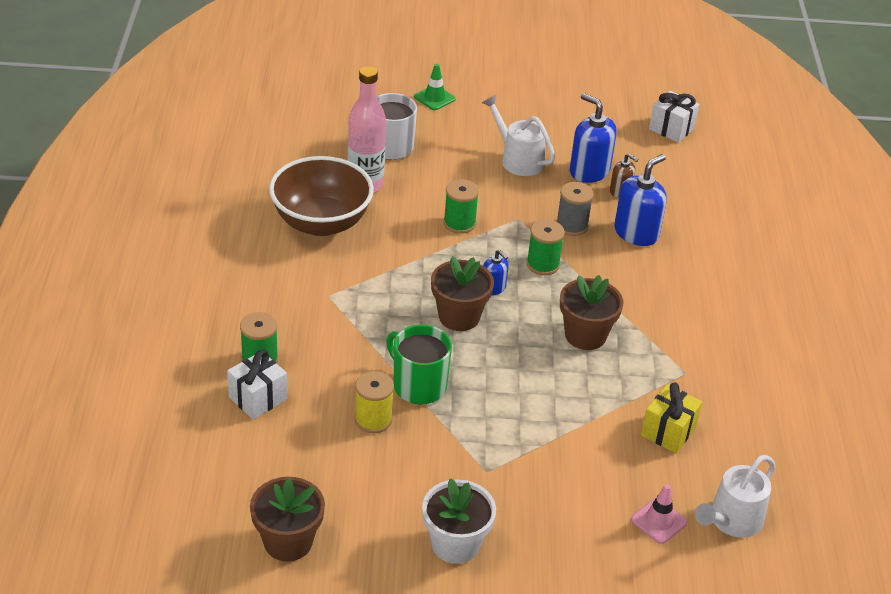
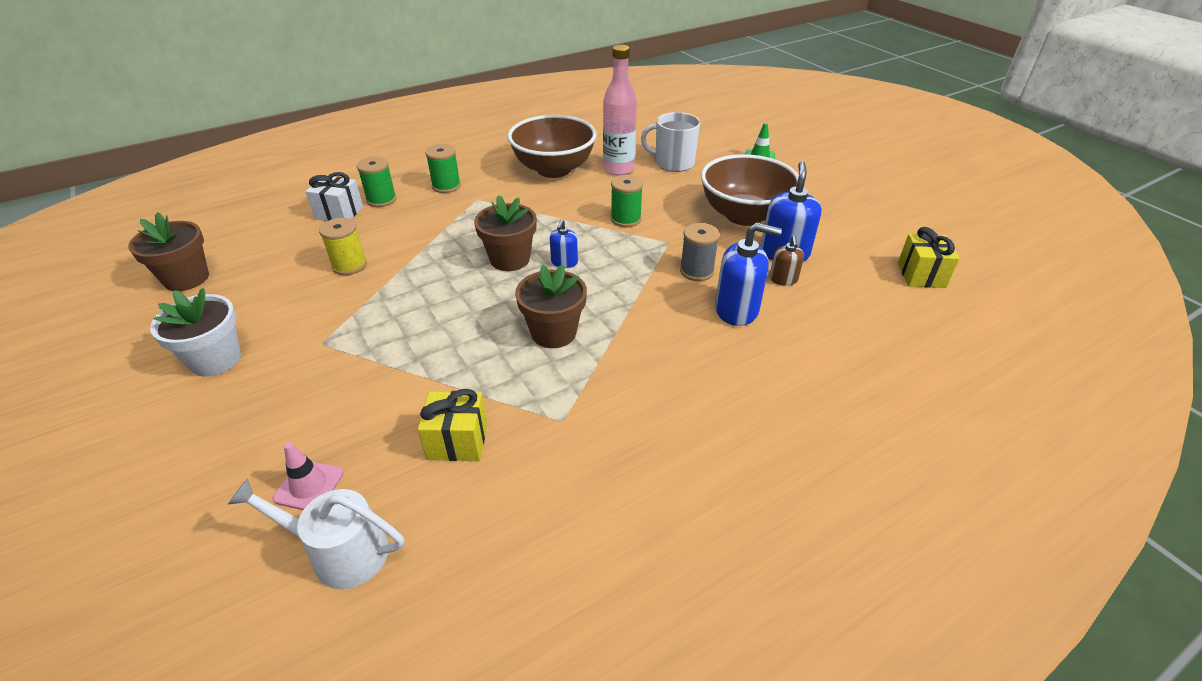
camera: 60 degrees right, 0 degrees up
(418, 385) = (407, 271): green mug -> none
(517, 159) = (744, 215): white watering can -> brown bowl
(543, 264) = (624, 275): green spool -> green spool (446, 186)
(671, 129) = (921, 275): white gift -> yellow gift

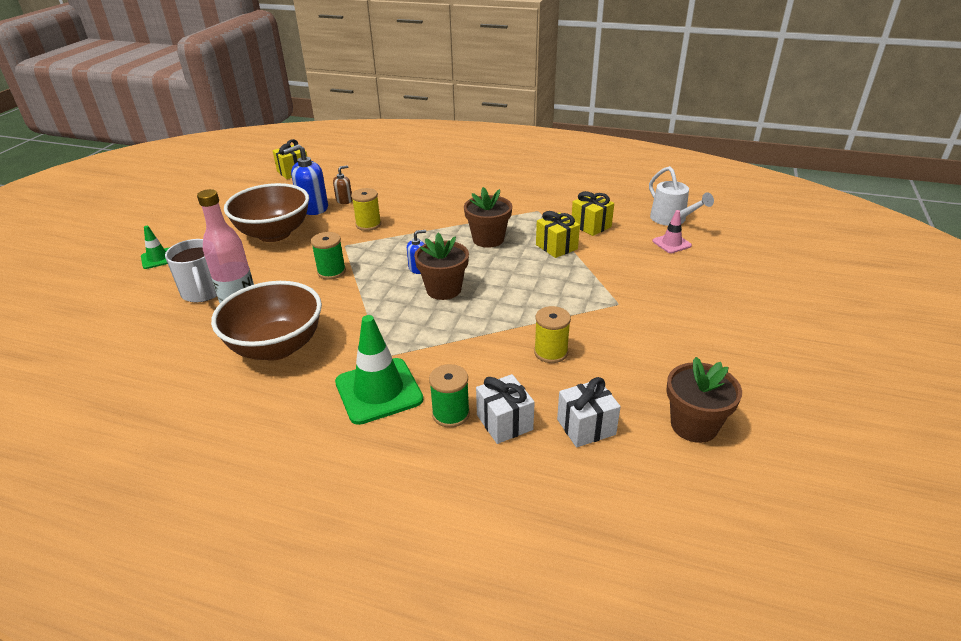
camera: 130 degrees left, 5 degrees down
(215, 359) = (694, 330): white flower pot -> none
(276, 238) = (586, 427): none -> white gift
(446, 186) = (378, 391): green spool -> green traffic cone
(463, 373) = (556, 247): none -> yellow gift
(696, 271) = (368, 224): grey spool -> yellow spool
(736, 310) = (392, 202): blue soap dispenser -> none

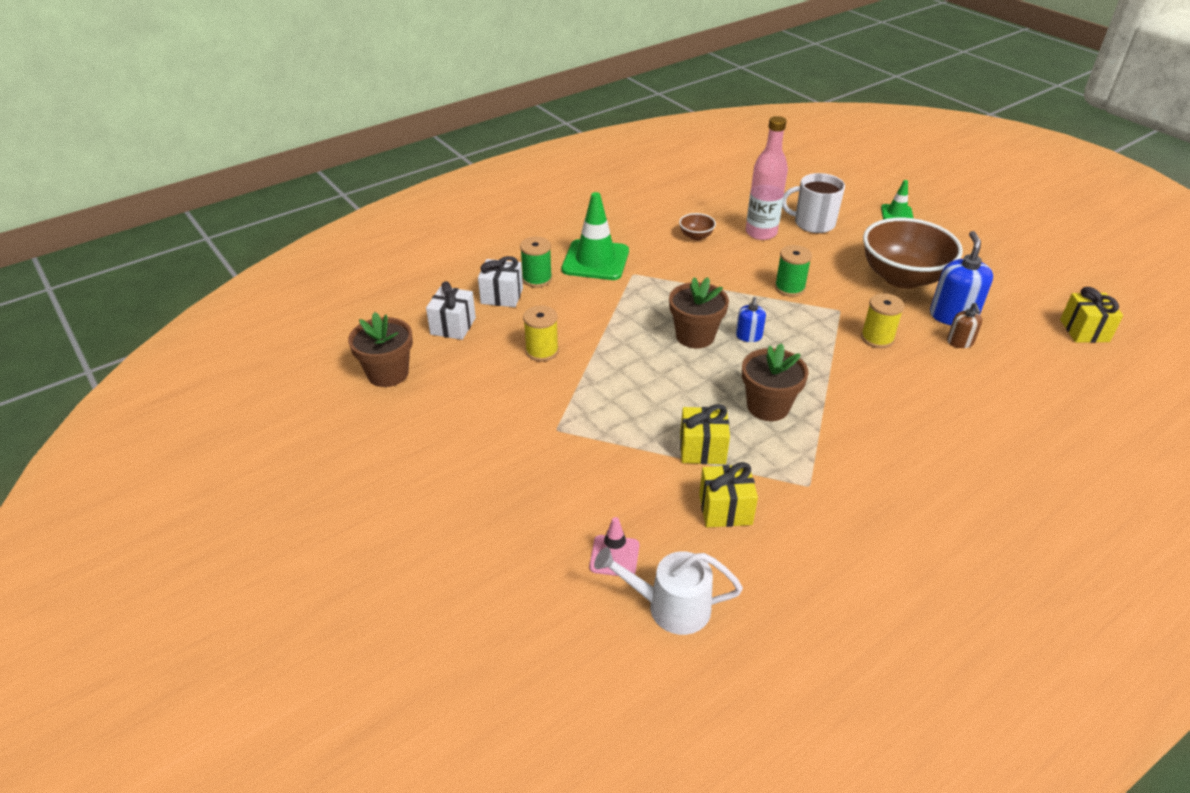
camera: 125 degrees right, 5 degrees up
(276, 347) = (696, 236): brown bowl -> brown bowl, size x0.41

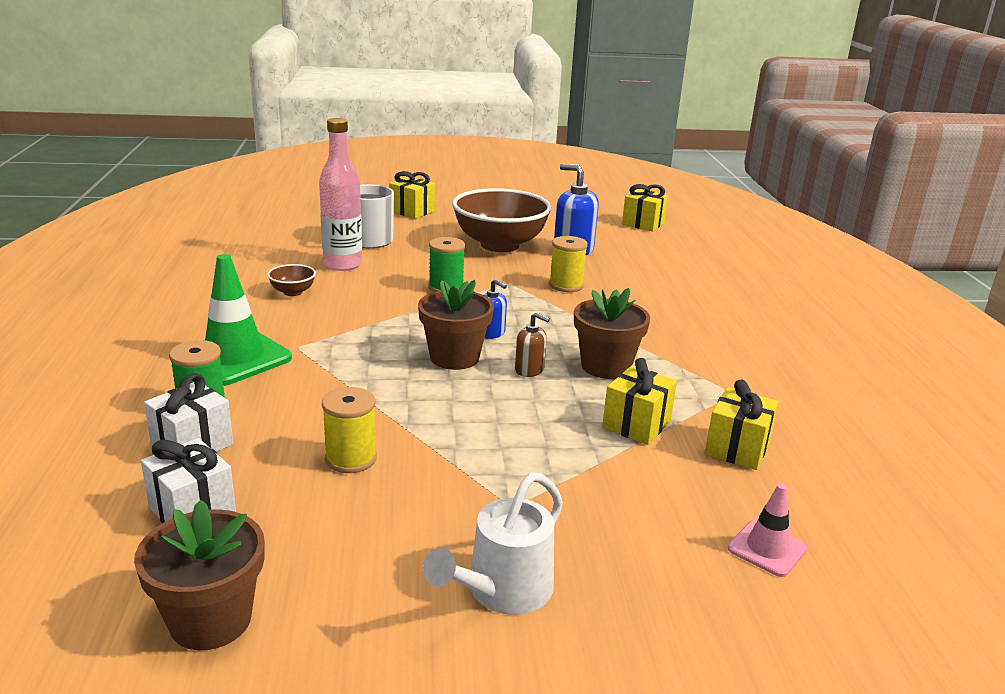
camera: 60 degrees left, 15 degrees down
(669, 607) = (864, 541): white watering can -> white watering can (502, 591)
(897, 214) = (412, 211): green traffic cone -> yellow gift
(960, 342) = (608, 261): brown soap dispenser -> brown soap dispenser (529, 370)

